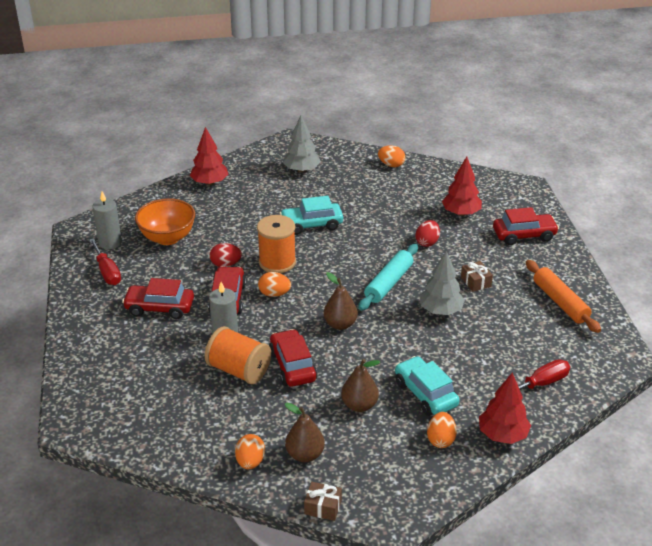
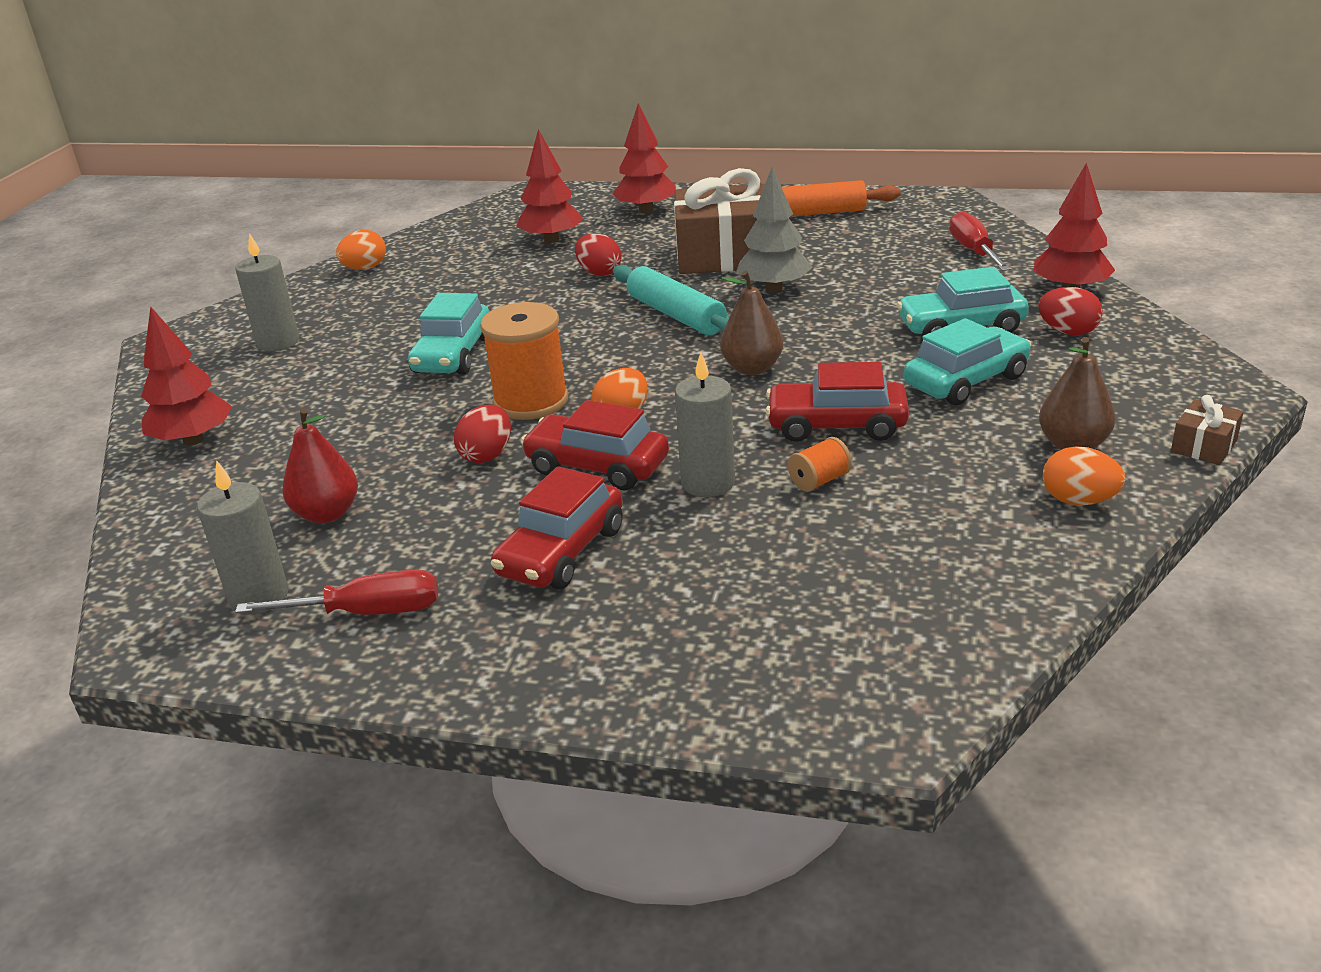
camera: 65 degrees left, 5 degrees down
(167, 238) = (327, 514): orange bowl -> red pear
(239, 370) = (819, 481): orange spool -> orange spool, size x0.47
(301, 170) = (278, 342): grey tree -> grey candle
(359, 405) = (966, 381): brown pear -> turquoise car
(440, 440) = (1068, 332): orange egg -> red egg
(476, 282) = (725, 255): brown gift -> brown gift, size x2.34
(524, 235) = (646, 210): red car -> red tree

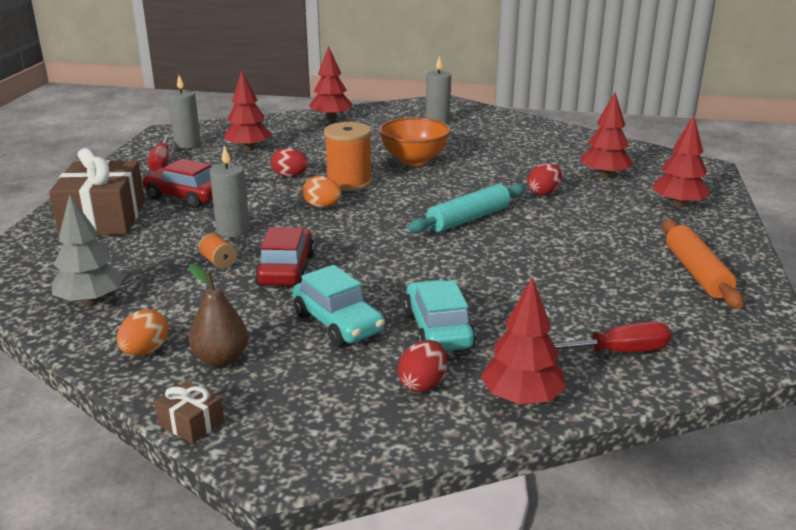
camera: 85 degrees right, 5 degrees down
(327, 514) = (248, 149): red pear -> red tree
(365, 268) = (543, 130): orange egg -> none
(453, 355) = (414, 161): turquoise car -> orange bowl
(597, 466) = (266, 202): red car -> none
(725, 255) = (585, 235): brown gift -> brown gift (103, 218)
(752, 368) = (378, 244): brown pear -> none
(774, 288) = (518, 253): grey tree -> grey tree (91, 301)

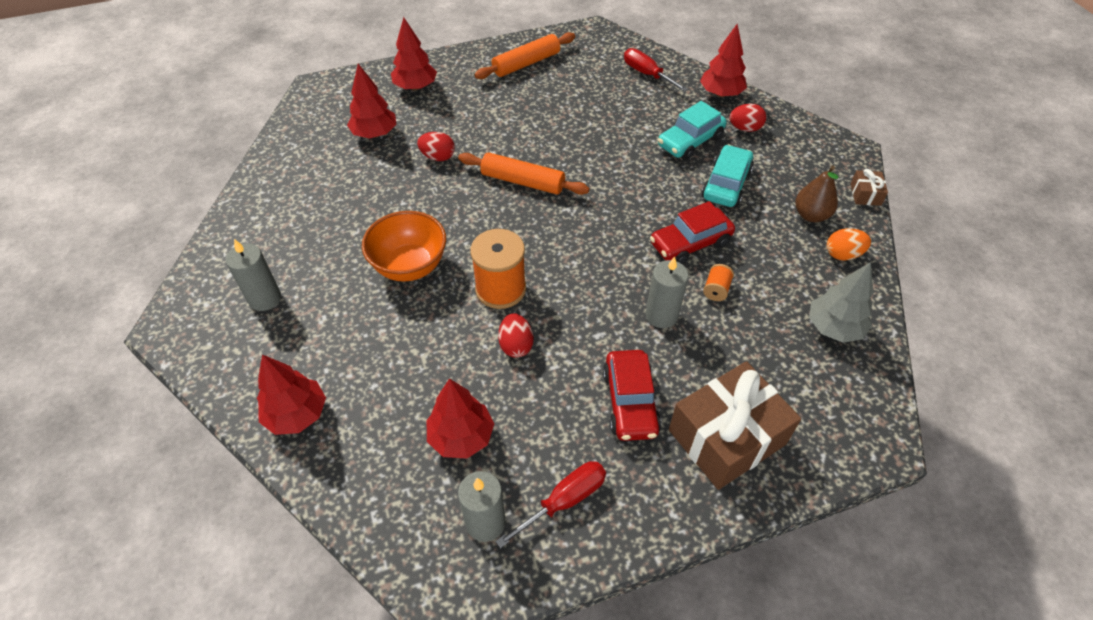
camera: 120 degrees left, 25 degrees up
(322, 206) = (567, 281): orange egg -> none
(468, 219) = (522, 181): turquoise rolling pin -> orange rolling pin

